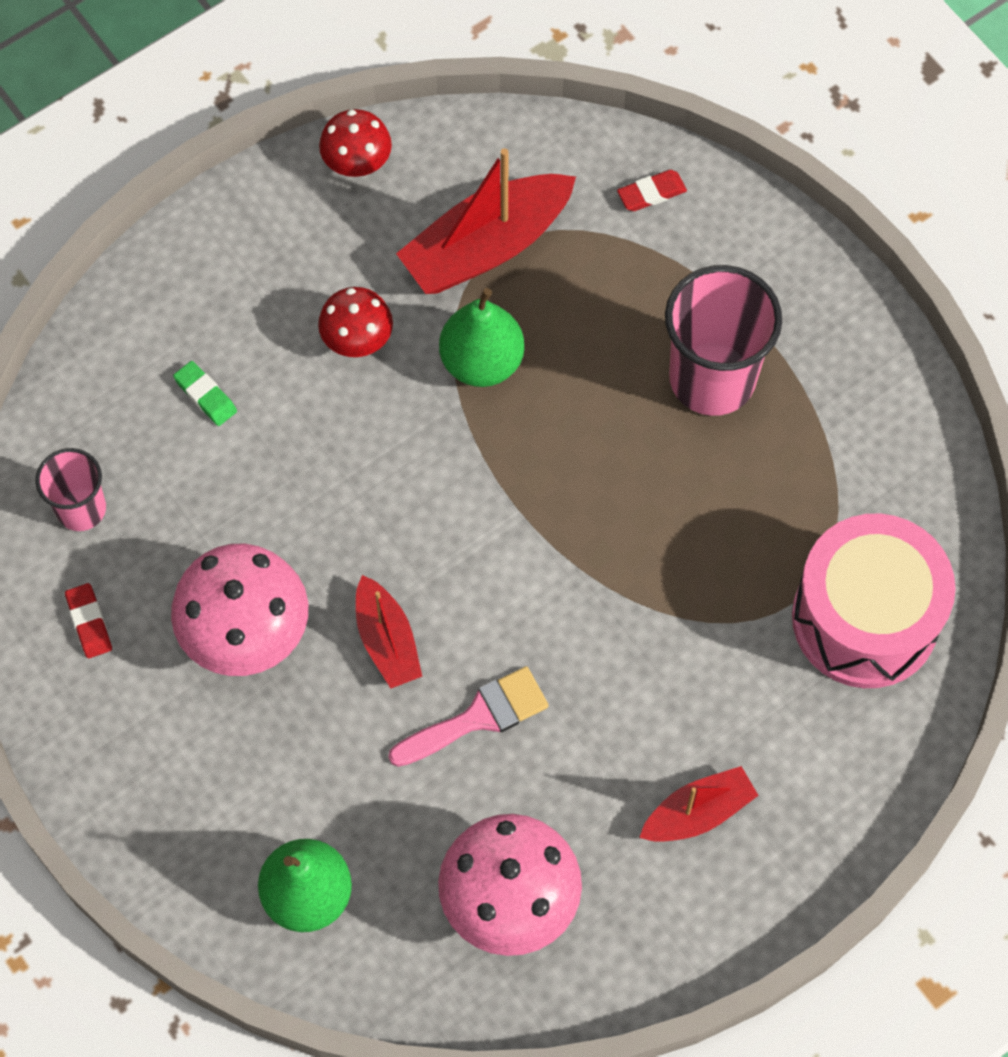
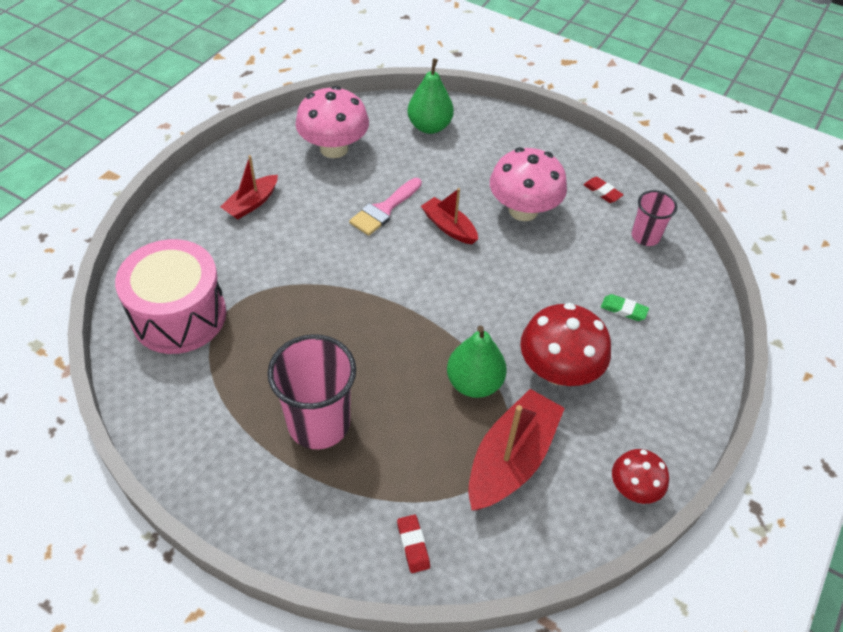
camera: 155 degrees right, 15 degrees down
(357, 339) = (558, 370): red mushroom -> red mushroom, size x1.74
(651, 193) = (413, 545): red eraser -> red eraser turned 60 degrees counterclockwise

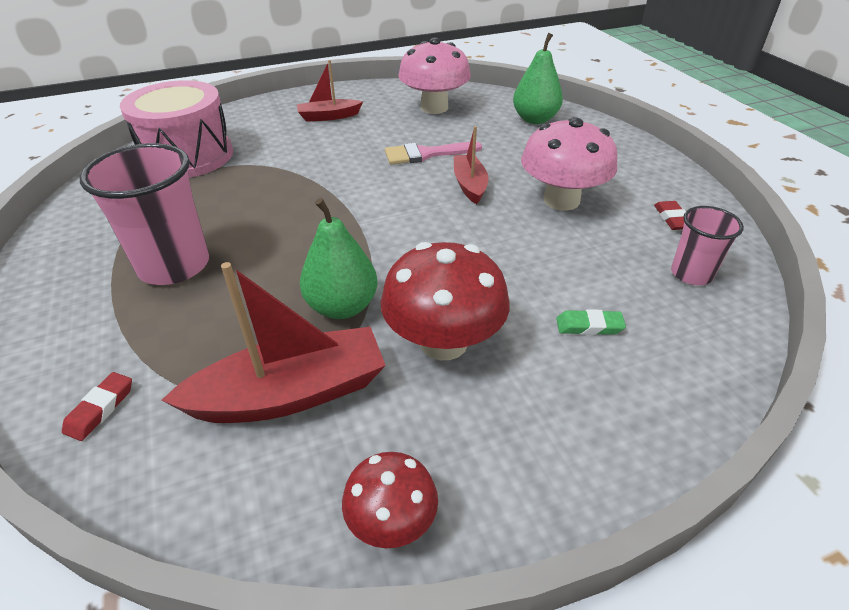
camera: 40 degrees right, 10 degrees down
(623, 310) = (589, 326): green eraser -> green eraser turned 60 degrees counterclockwise

